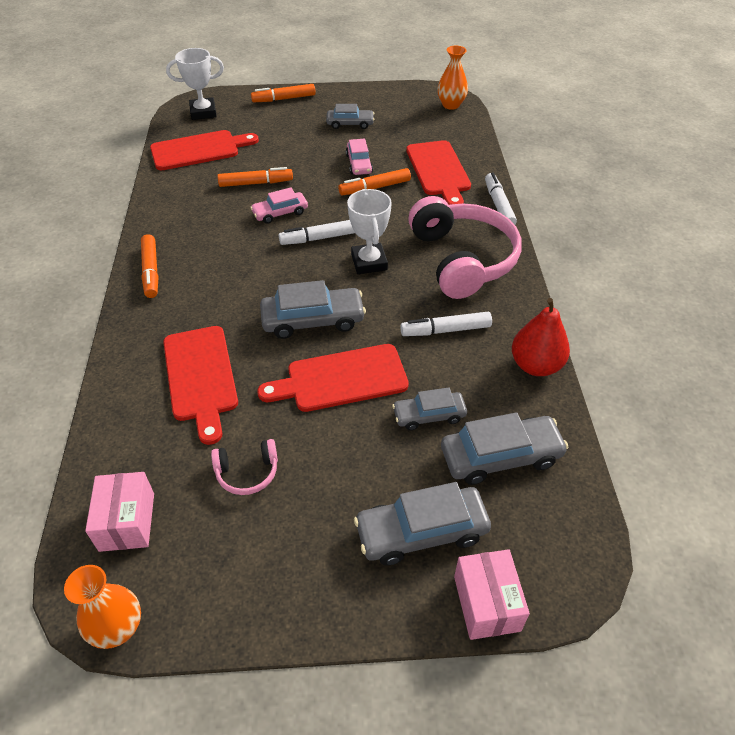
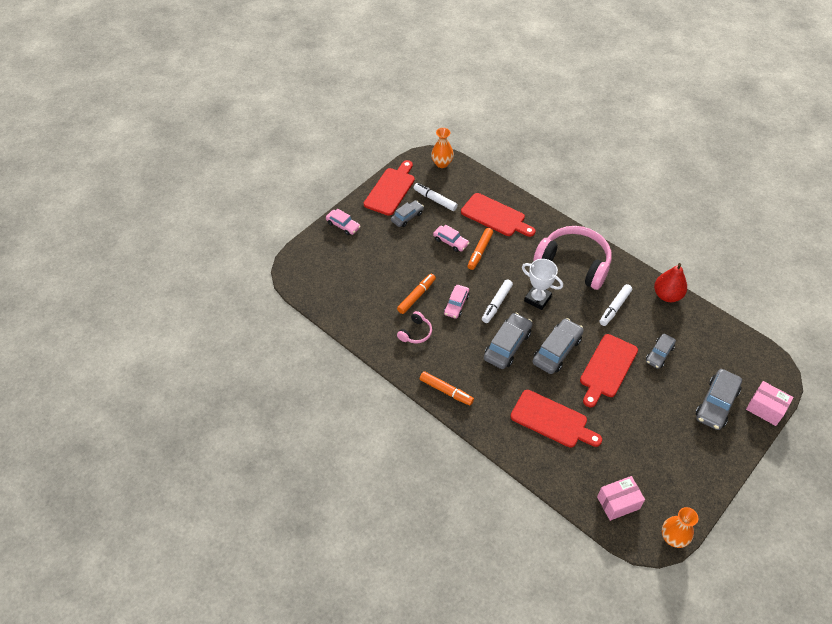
camera: 45 degrees left, 5 degrees up
(127, 521) = (618, 503): pink box -> pink box turned 60 degrees counterclockwise
(199, 150) = (351, 299): red cutting board -> red cutting board (391, 189)
(203, 112) = (310, 271): white trophy -> none
(247, 472) = (630, 441): pink headphones -> pink headphones (415, 332)
(284, 99) = (343, 225): orange marker -> pink car
(499, 205) = (549, 217): white marker -> white marker (435, 200)
(500, 456) = (703, 348): grey car -> grey car (507, 345)

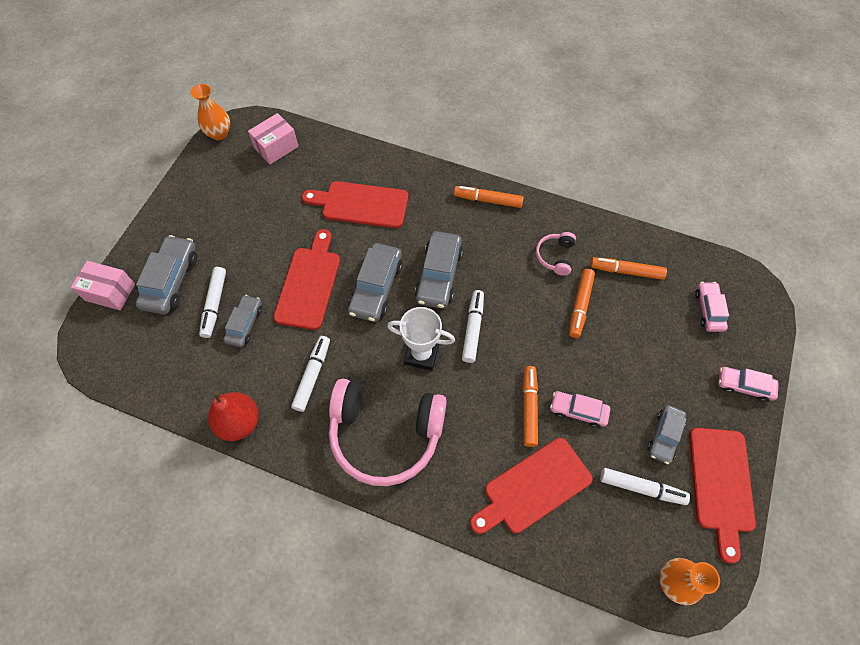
camera: 160 degrees right, 10 degrees up
(371, 308) = (626, 271): none -> orange marker
(456, 304) = (524, 310): pink car -> pink car (709, 310)
(495, 216) = (533, 487): red cutting board -> red cutting board turned 45 degrees counterclockwise
(681, 374) = (214, 305): none -> white marker

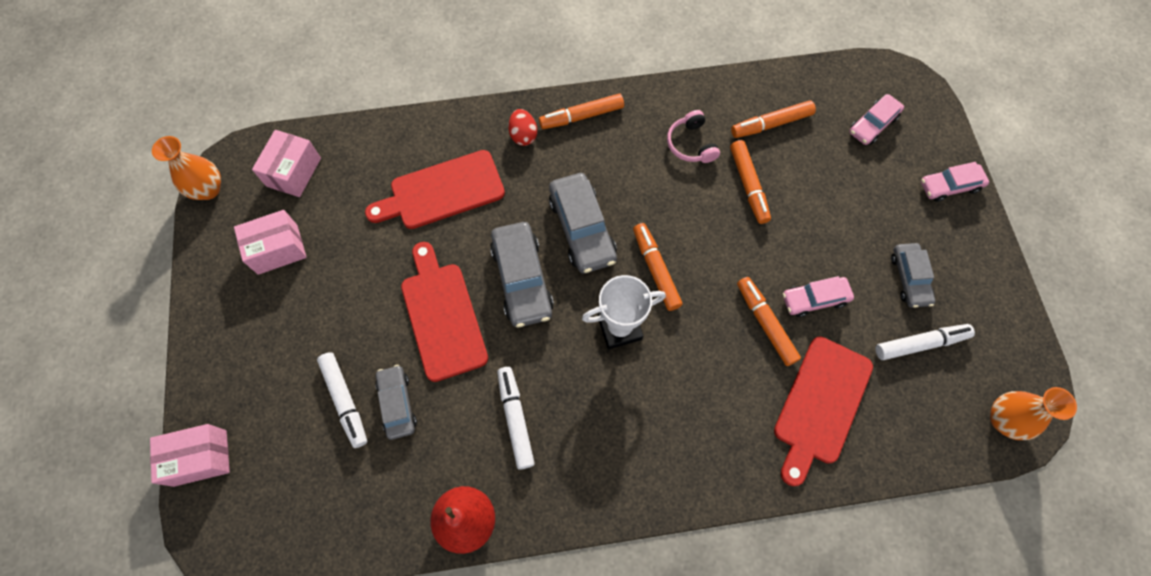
camera: 30 degrees left, 5 degrees up
(171, 280) = (270, 401): grey car -> none
(236, 190) = (278, 249): none -> pink box
(385, 434) = (637, 438): pink headphones -> none
(439, 194) = (523, 135): none -> red egg
(473, 328) = (656, 269): white marker -> orange marker
(709, 310) = (873, 124): pink car -> pink car turned 105 degrees counterclockwise
(721, 484) = (987, 297): red cutting board -> none

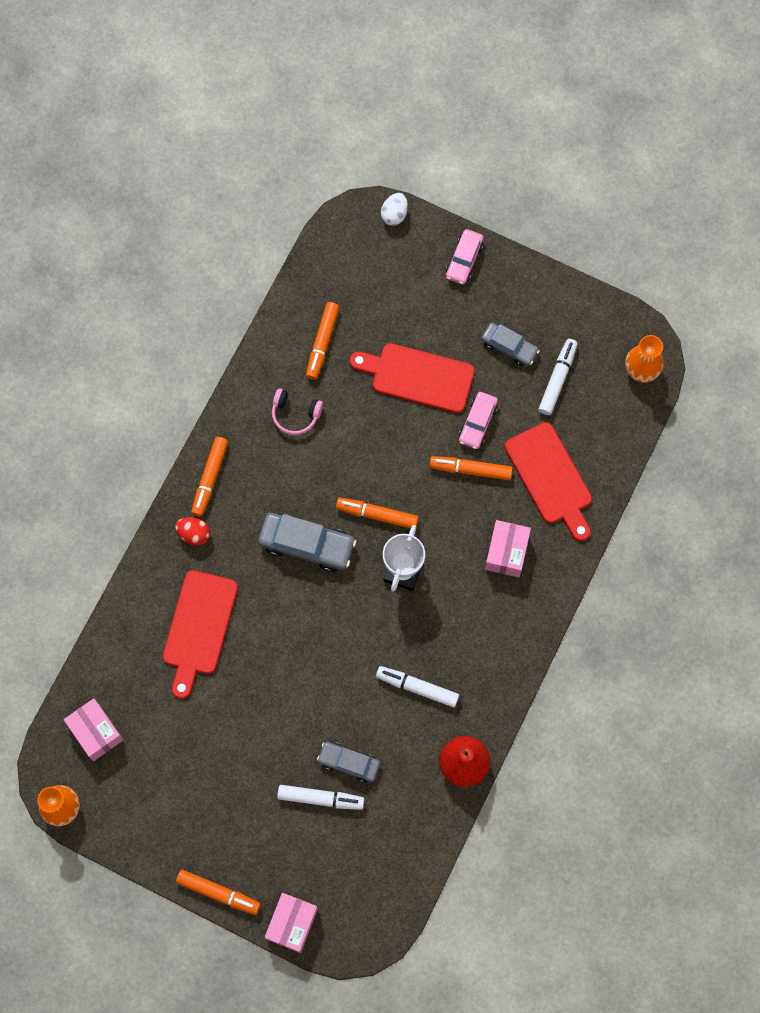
camera: 55 degrees left, 5 degrees up
(278, 249) = (159, 781): pink box -> pink box (506, 552)
(442, 316) = (304, 690): red cutting board -> red cutting board (418, 377)
(522, 279) = (316, 615): grey car -> none
(748, 185) = (360, 399): orange marker -> orange marker (218, 893)
(873, 124) = (377, 270): pink car -> none
(933, 105) = (394, 214): none -> white egg

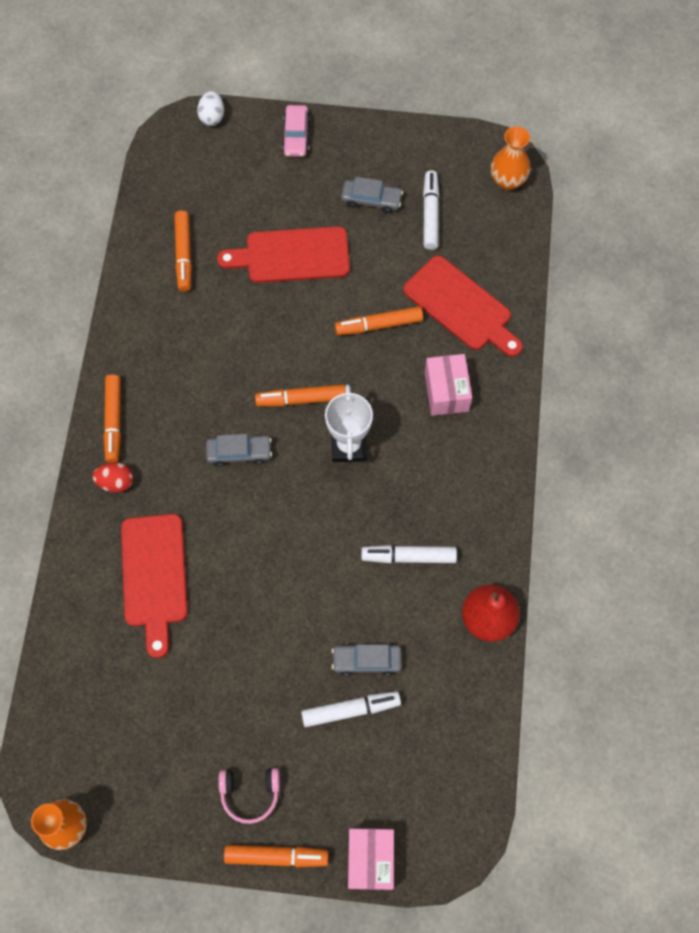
camera: 20 degrees left, 5 degrees down
(96, 732) = (78, 727): pink box -> none
(295, 414) = (181, 330): pink headphones -> pink headphones (250, 793)
(307, 544) = (239, 453): grey car -> grey car, size x0.63
(477, 423) = (368, 279): pink car -> none

